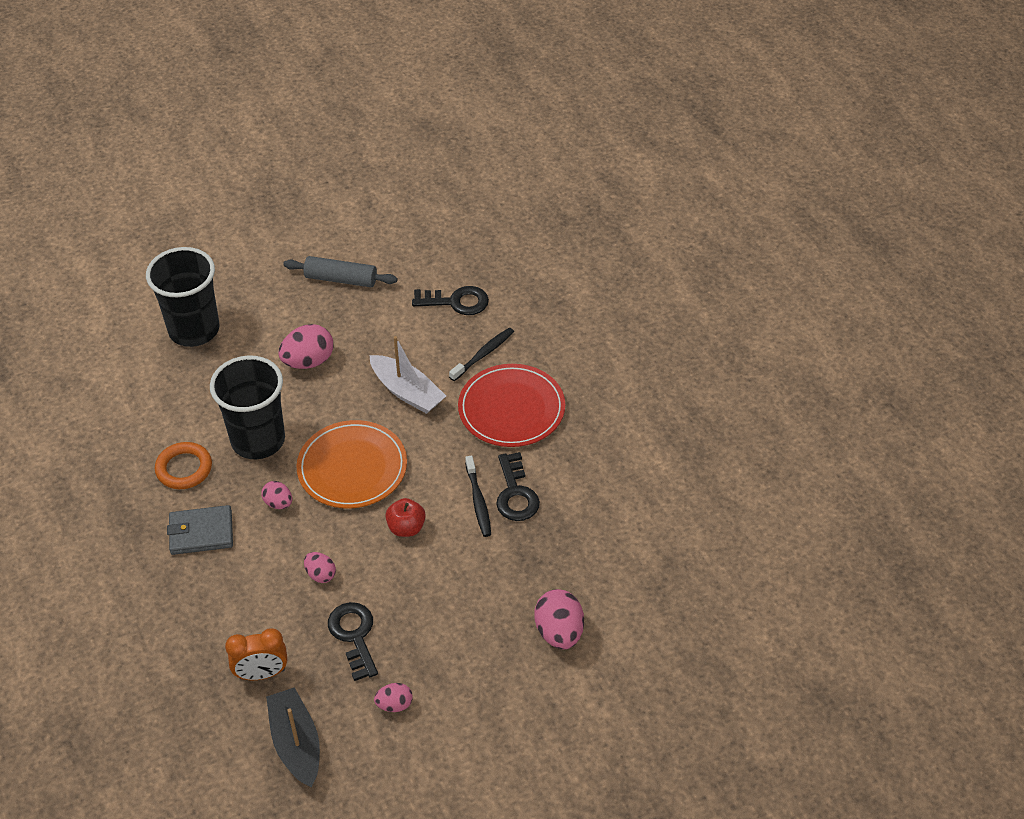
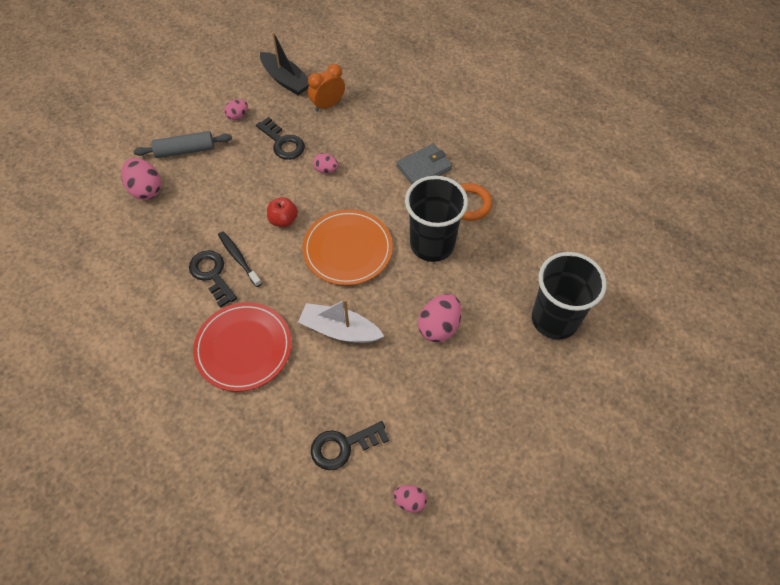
camera: 155 degrees right, 10 degrees up
(278, 503) = (385, 204): pink egg -> pink egg (410, 501)
(341, 279) = (467, 428): grey rolling pin -> grey rolling pin (185, 150)
(483, 354) = (291, 395): black toothbrush -> none

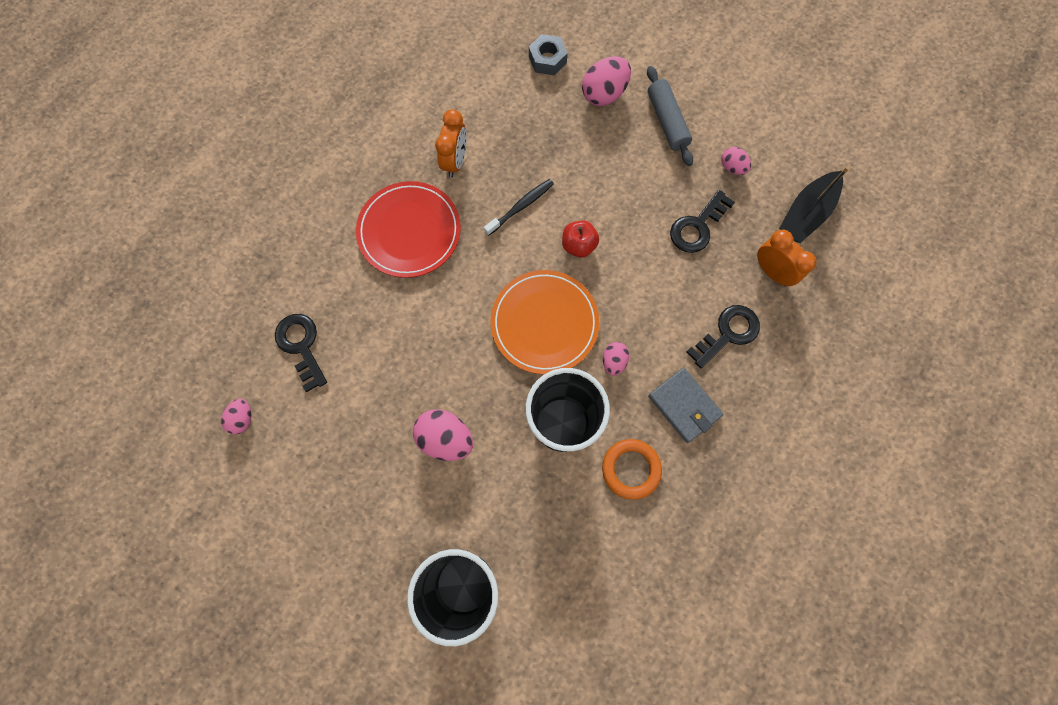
camera: 85 degrees right, 15 degrees up
(96, 227) = (547, 59): none -> grey nut
(180, 307) = (455, 161): none -> orange clock
(212, 274) = (497, 183): black key -> black key (728, 333)
(326, 170) = (662, 283): pink egg -> pink egg (613, 361)
(339, 330) = (436, 326): white boat -> none

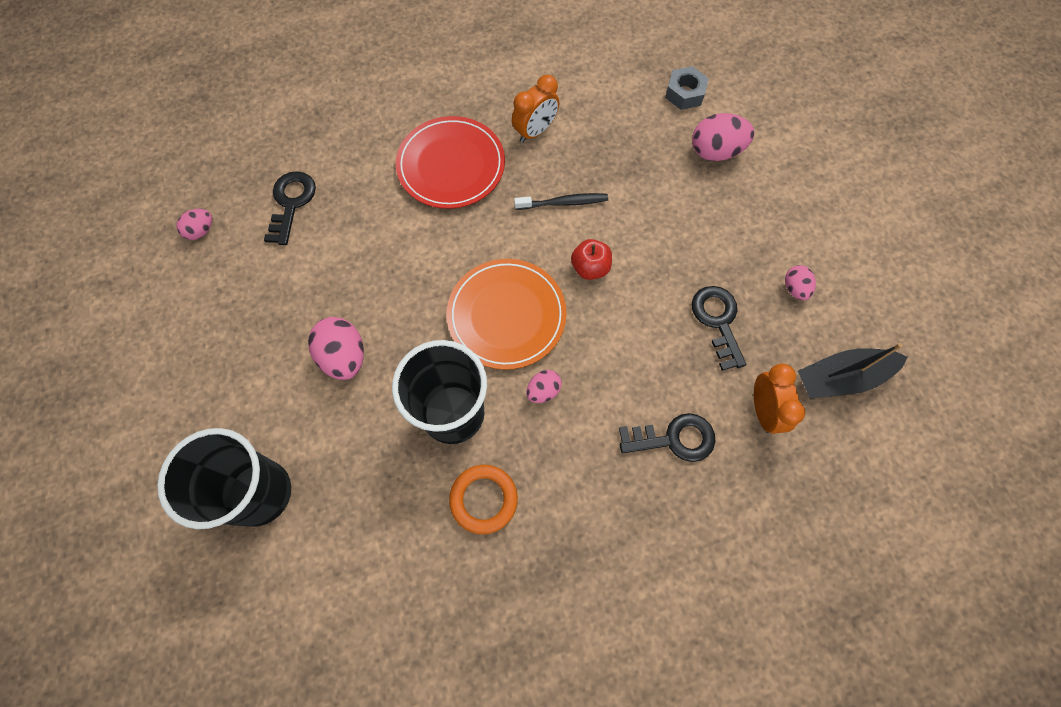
camera: 35 degrees right, 5 degrees down
(667, 121) = (759, 209): grey rolling pin -> none
(684, 406) = (579, 477): grey wallet -> none
(697, 226) = (718, 321): black key -> black key turned 90 degrees clockwise

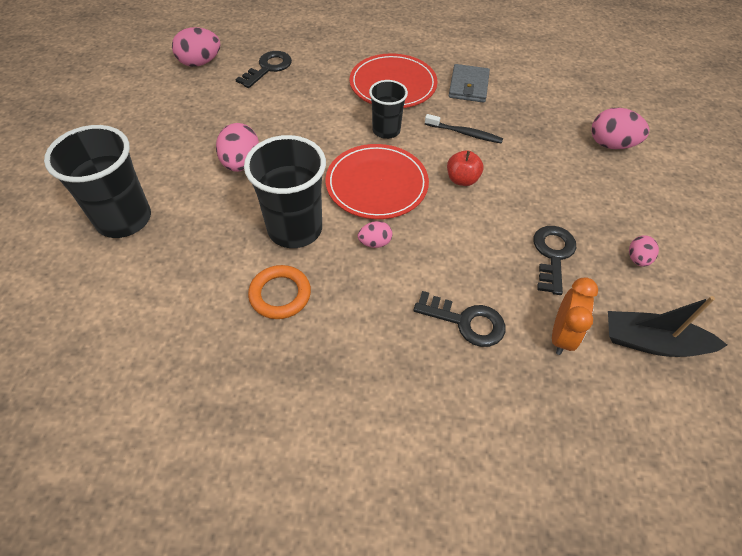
camera: 25 degrees right, 15 degrees down
(201, 231) = (200, 63): pink egg -> pink egg, size x1.75
(478, 236) = (386, 130): none -> black cup
(506, 315) = (377, 184): orange plate -> red plate
(535, 131) = (468, 86): orange clock -> grey wallet
(684, 93) = (603, 102): grey nut -> none

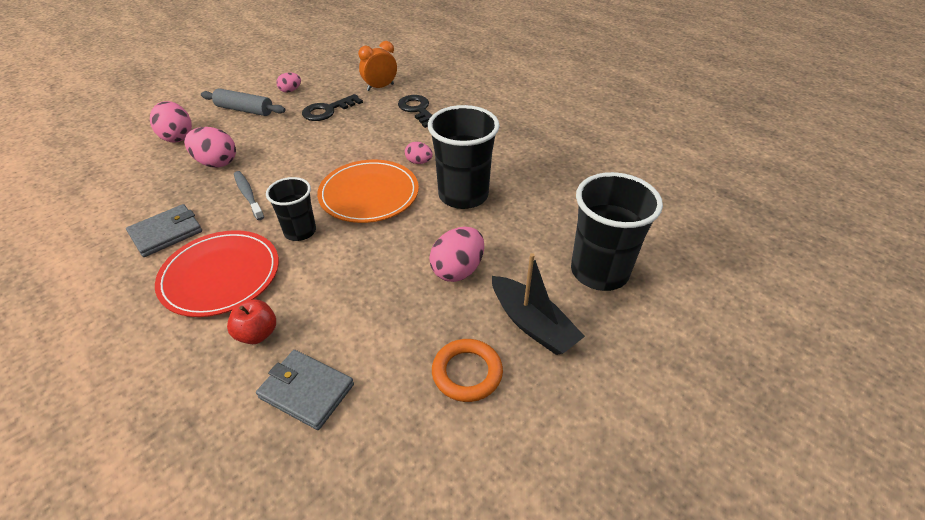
camera: 140 degrees left, 10 degrees down
(200, 63) = (379, 470): pink egg -> pink egg (216, 163)
(268, 68) = (306, 391): black key -> grey wallet
(280, 294) = (509, 165): orange ring -> orange ring (467, 373)
(377, 184) = (369, 194): red plate -> orange plate
(462, 180) = (308, 167): red apple -> red apple (257, 334)
(465, 133) = (248, 195): black toothbrush -> grey toothbrush
(623, 204) = (244, 110): none -> grey rolling pin
(652, 342) = (345, 70): black boat -> black boat (532, 324)

